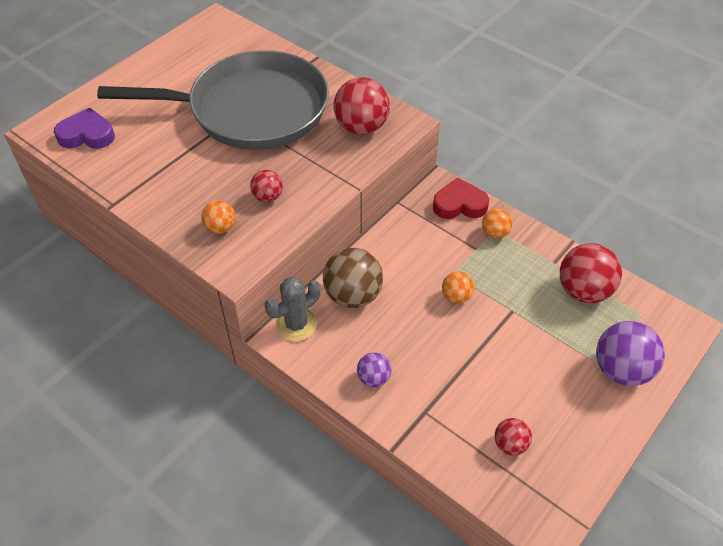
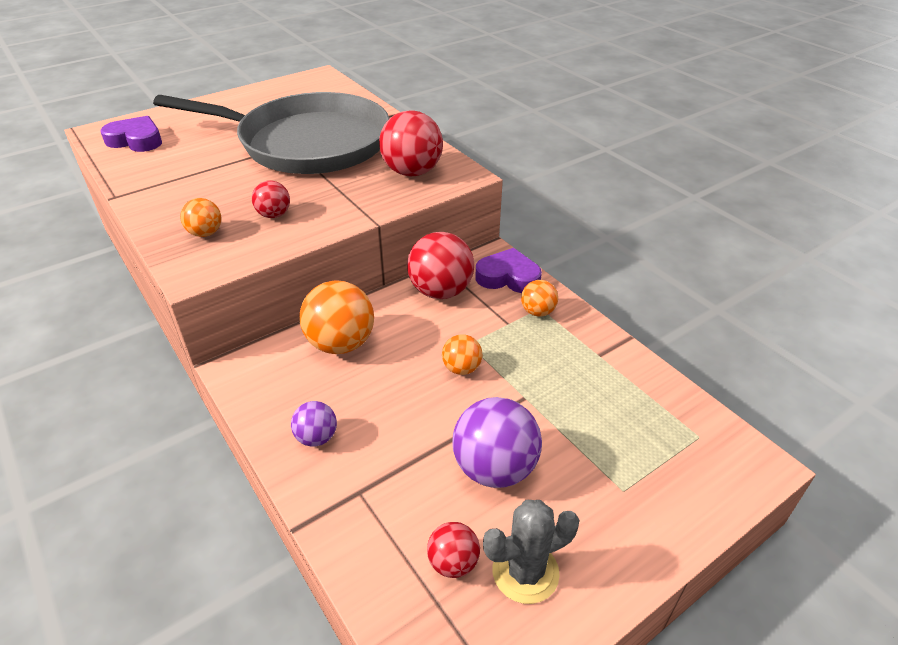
camera: 15 degrees right, 10 degrees down
(296, 324) = (261, 360): grey cactus -> grey cactus (525, 572)
(353, 295) = (341, 344): brown ball -> orange ball
(459, 204) = (508, 277): red heart -> purple heart
(583, 291) = (626, 393): red ball -> red ball (440, 291)
(621, 370) = (647, 500): purple ball -> purple ball (494, 468)

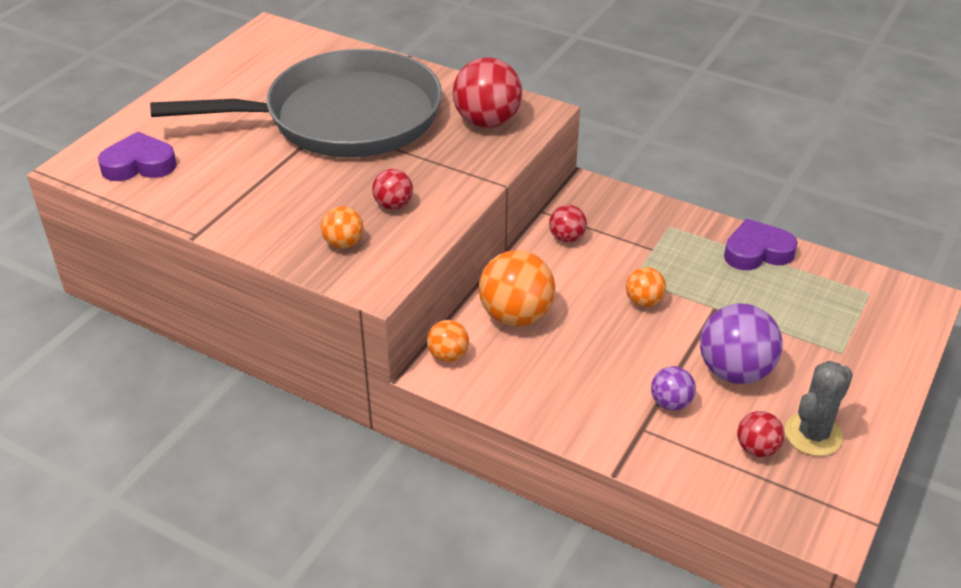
camera: 25 degrees left, 0 degrees up
(316, 437) = (568, 401): purple ball -> purple ball (670, 403)
(440, 291) = (566, 238): red ball -> red ball, size x0.54
(508, 277) = (618, 205): purple heart -> purple heart (757, 252)
(537, 312) = (670, 230): orange ball -> orange ball (448, 355)

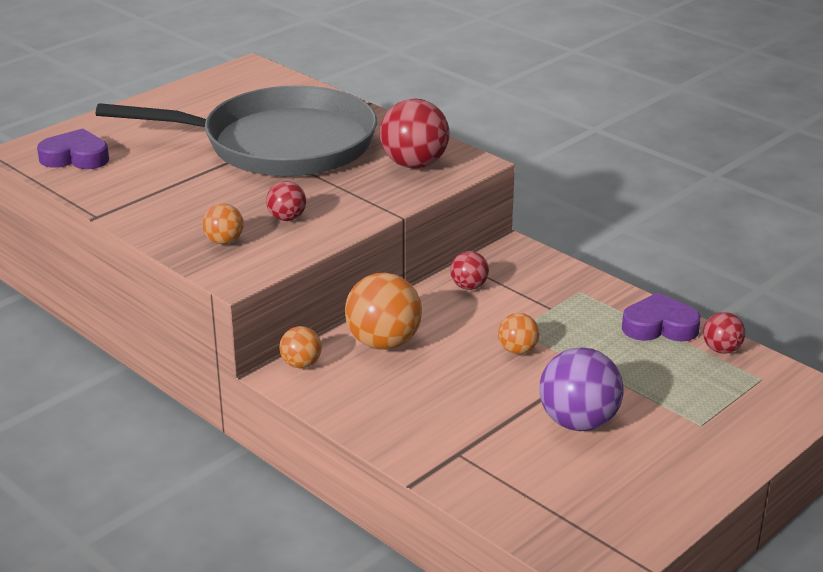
camera: 15 degrees right, 10 degrees down
(670, 403) = (498, 437): purple ball -> none
(757, 449) = (565, 489): red ball -> red ball (721, 349)
(813, 434) = (630, 487): grey cactus -> none

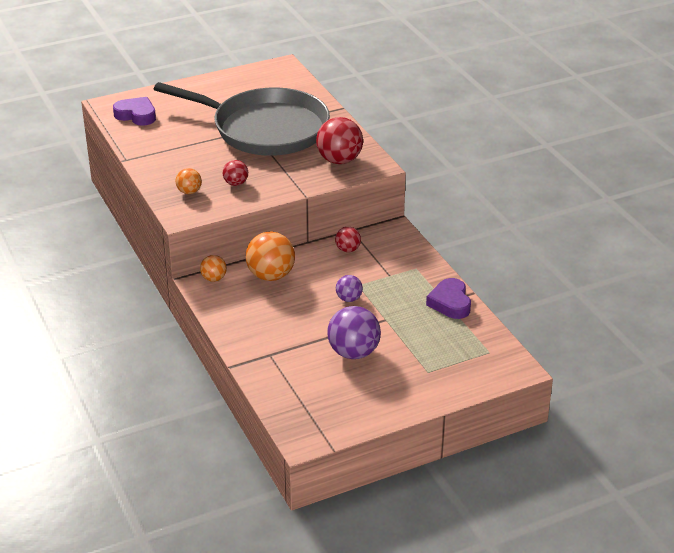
camera: 20 degrees right, 5 degrees up
(517, 350) = (349, 299): orange ball -> purple ball
(659, 326) = (450, 303): purple heart -> purple heart turned 120 degrees counterclockwise
(721, 349) = (478, 327): red ball -> none

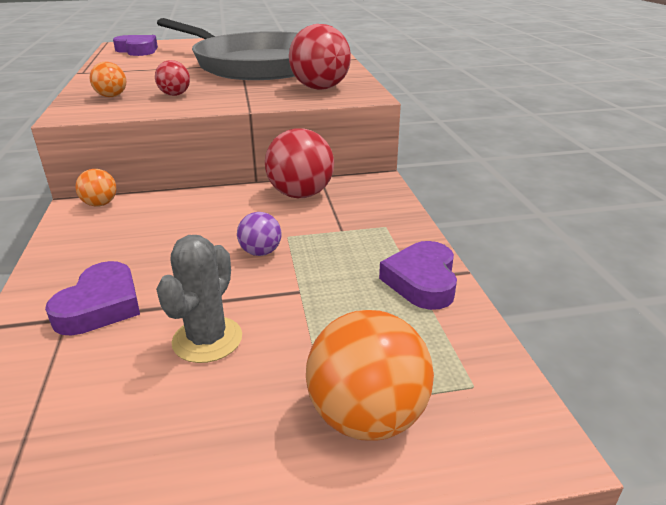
camera: 15 degrees right, 5 degrees down
(271, 276) = (175, 210): orange ball -> orange ball (367, 417)
(282, 345) = (100, 306): none -> purple heart
(347, 249) = (300, 194): red ball -> red ball, size x1.86
(353, 352) = (207, 339): purple ball -> grey cactus

